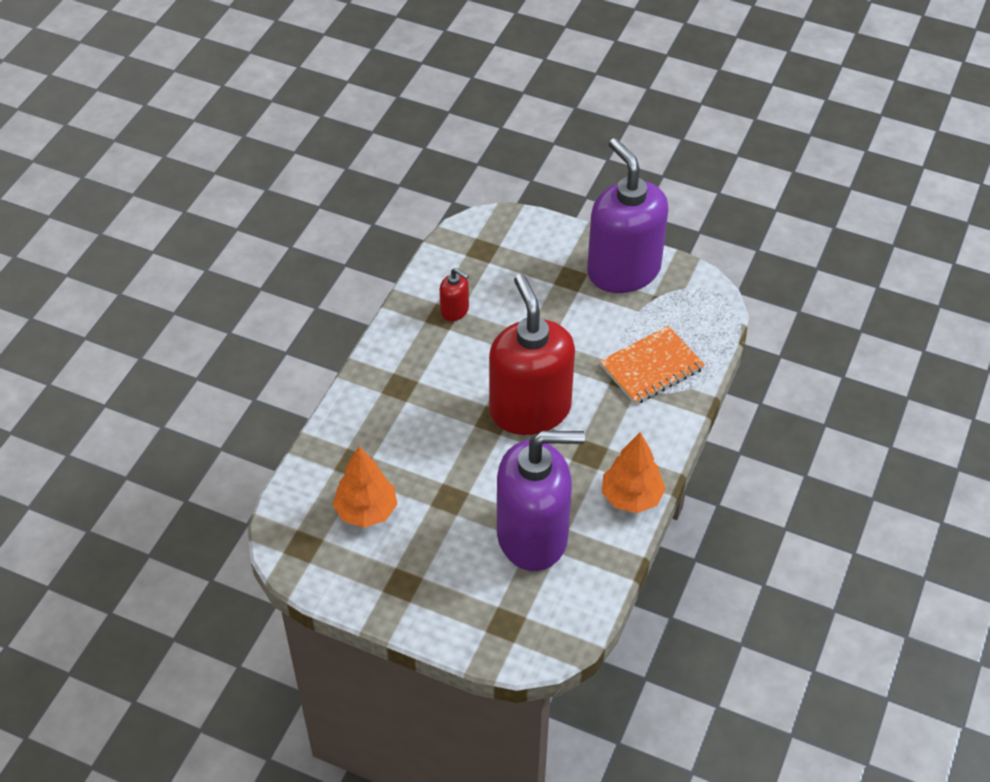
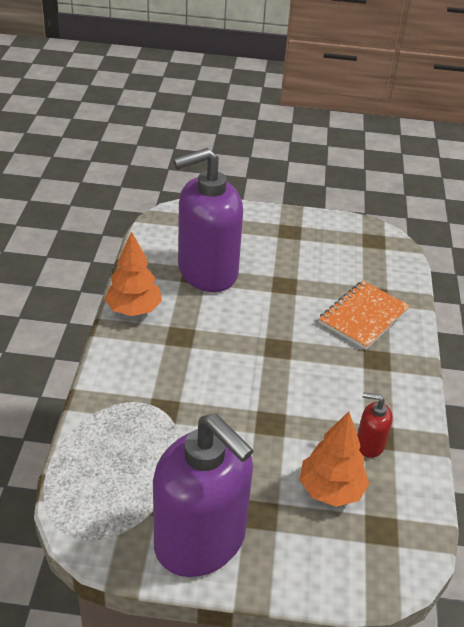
camera: 160 degrees right, 10 degrees down
(366, 511) = (343, 266): orange tree -> orange tree (331, 490)
(530, 409) = (248, 362): red soap dispenser -> none
(651, 367) = (140, 426): orange notebook -> orange notebook (363, 316)

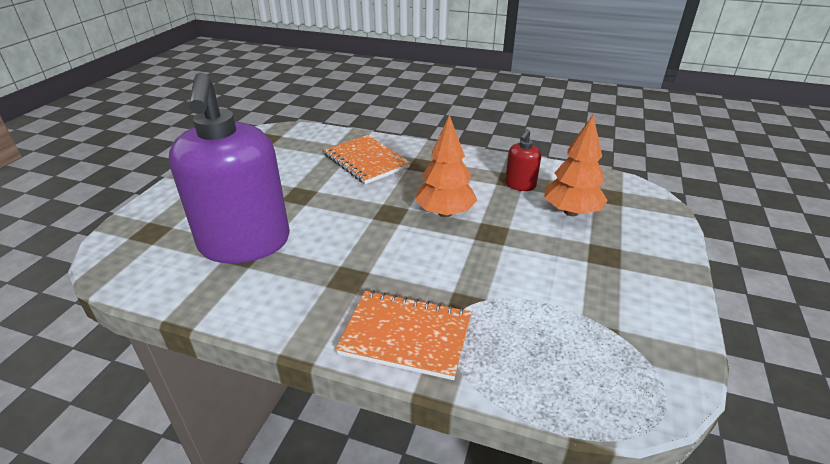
camera: 75 degrees left, 5 degrees down
(124, 378) = (406, 336): none -> orange notebook
(134, 310) = (281, 315): orange tree -> orange tree (445, 213)
(200, 540) = (644, 298): purple soap dispenser -> none

